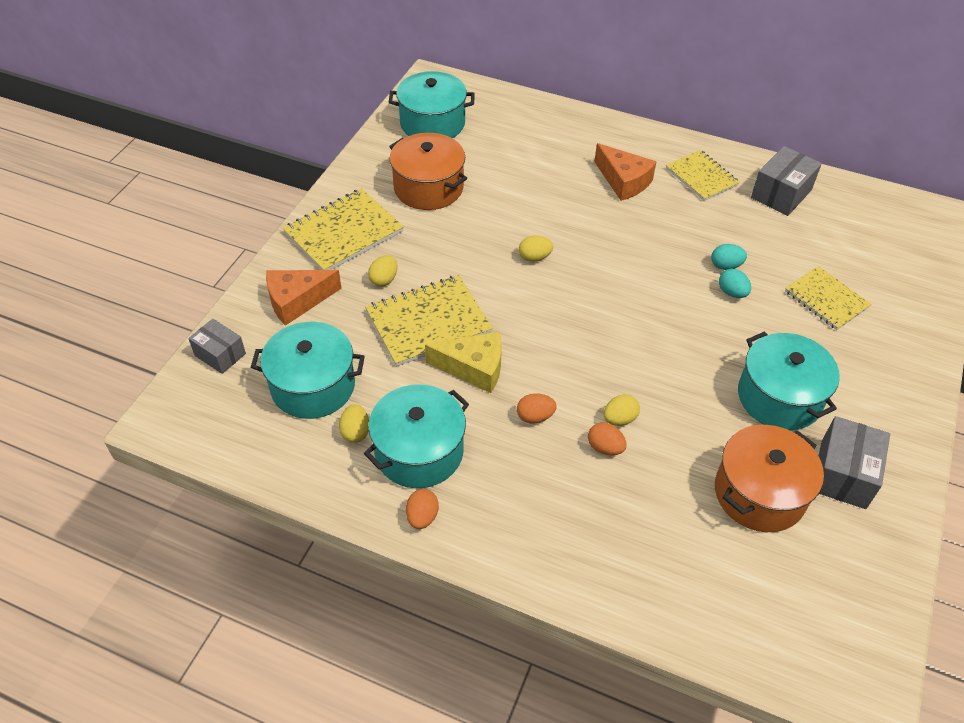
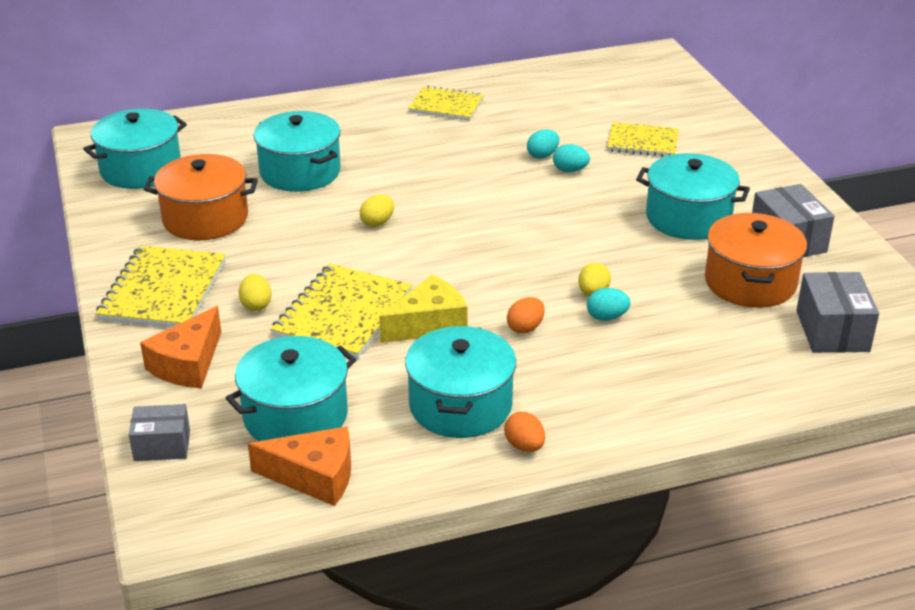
camera: 40 degrees left, 15 degrees down
(355, 432) = (384, 425): yellow egg -> none
(530, 182) = (300, 172): none -> turquoise pot
(605, 448) = (606, 317): orange egg -> turquoise egg
(624, 181) = (384, 136): orange cheese -> orange cheese (314, 476)
(781, 194) = (523, 90): grey box -> grey box (832, 331)

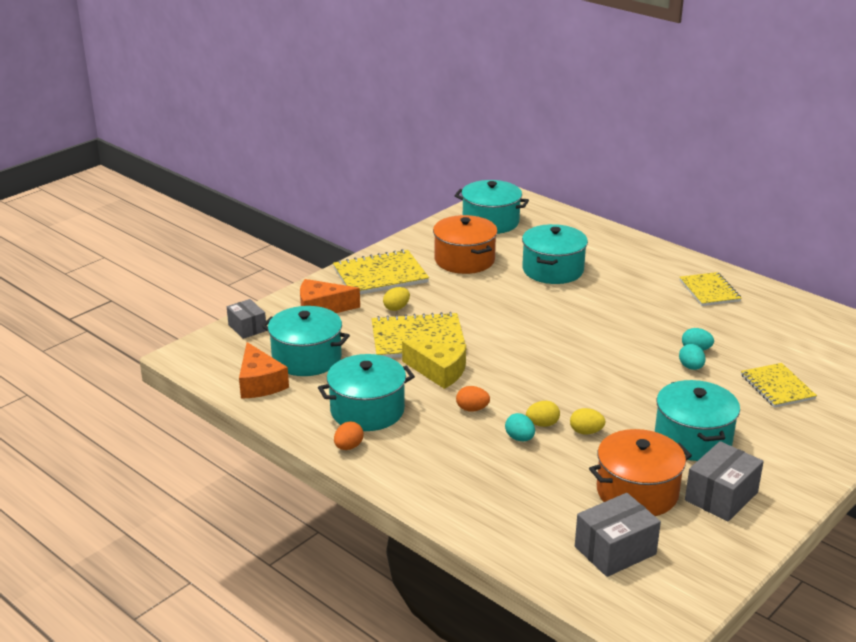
camera: 60 degrees right, 5 degrees down
(377, 222) = (529, 316): yellow egg -> yellow egg (586, 432)

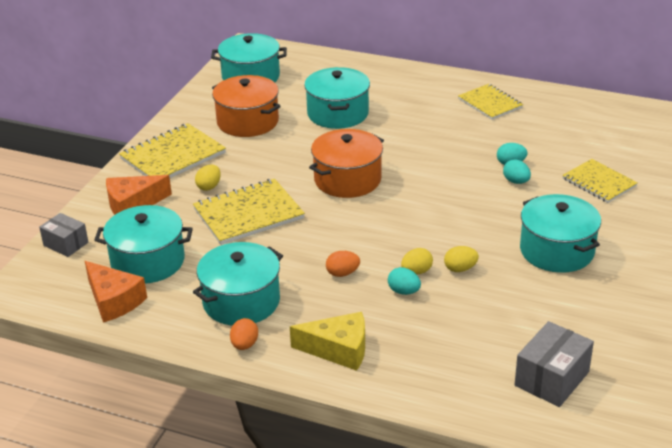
camera: 20 degrees left, 5 degrees up
(439, 372) = (289, 243): yellow cheese -> yellow cheese (338, 349)
(637, 492) = (538, 316): orange pot -> orange pot (347, 180)
(721, 496) = (611, 300): grey box -> none

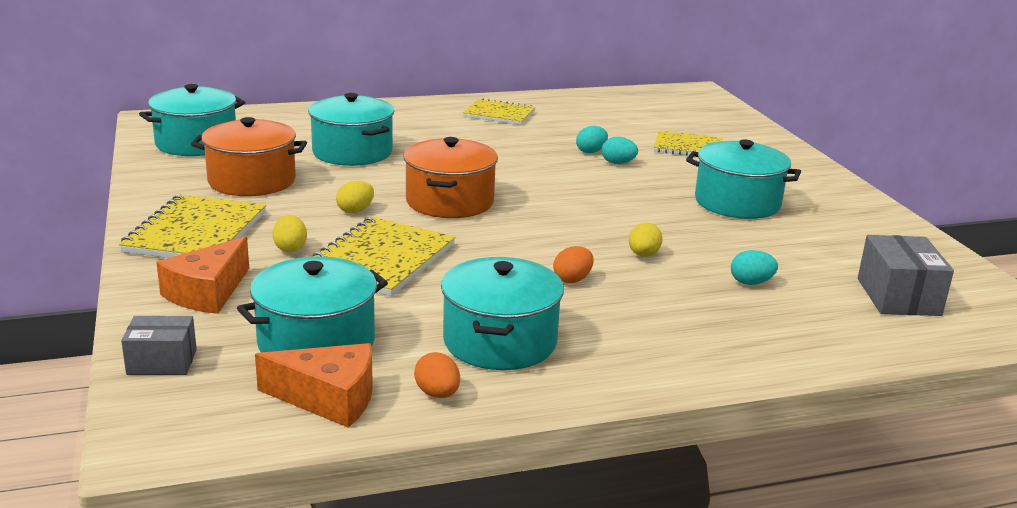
camera: 40 degrees left, 10 degrees down
(244, 345) = (570, 381): orange egg -> orange egg (437, 394)
(338, 349) = (677, 346): yellow cheese -> none
(404, 291) = (658, 275): turquoise egg -> turquoise egg (751, 283)
(460, 269) = (679, 240): yellow egg -> yellow egg (355, 211)

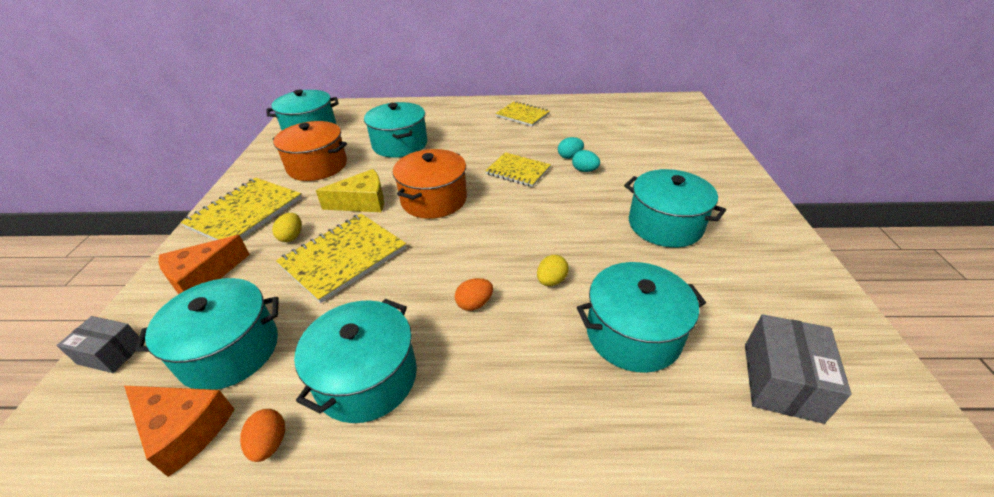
camera: 20 degrees right, 15 degrees up
(355, 211) = (362, 202): yellow egg -> yellow cheese
(688, 147) = (650, 157): yellow notebook -> yellow notebook (518, 171)
(751, 283) = (633, 334): turquoise egg -> turquoise pot

